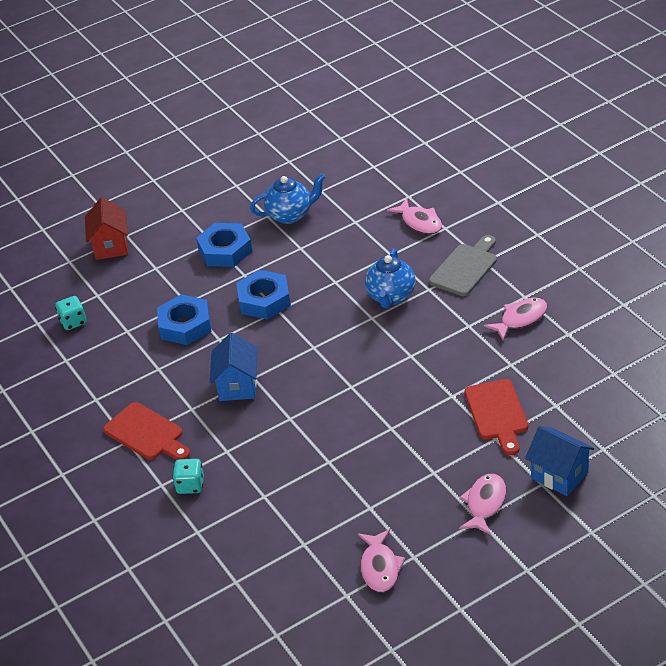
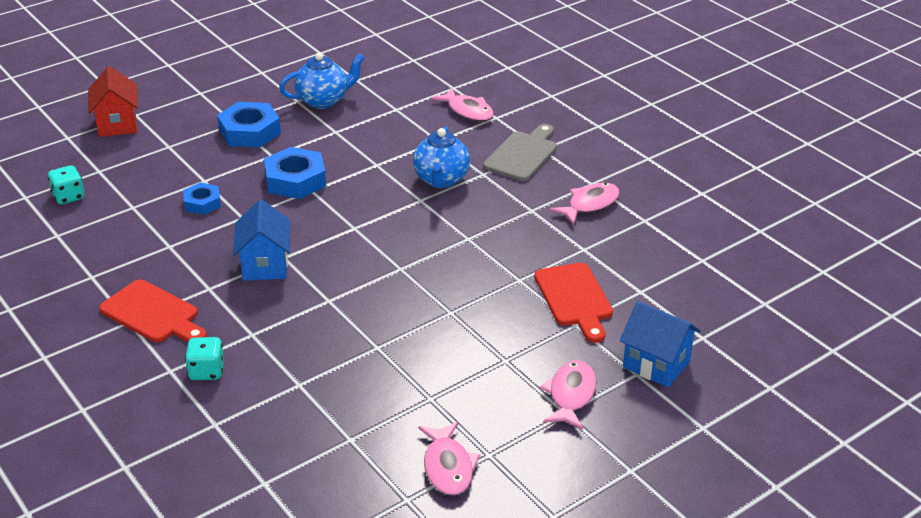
camera: 10 degrees left, 5 degrees down
(185, 325) = (202, 203): blue nut -> blue nut, size x0.59

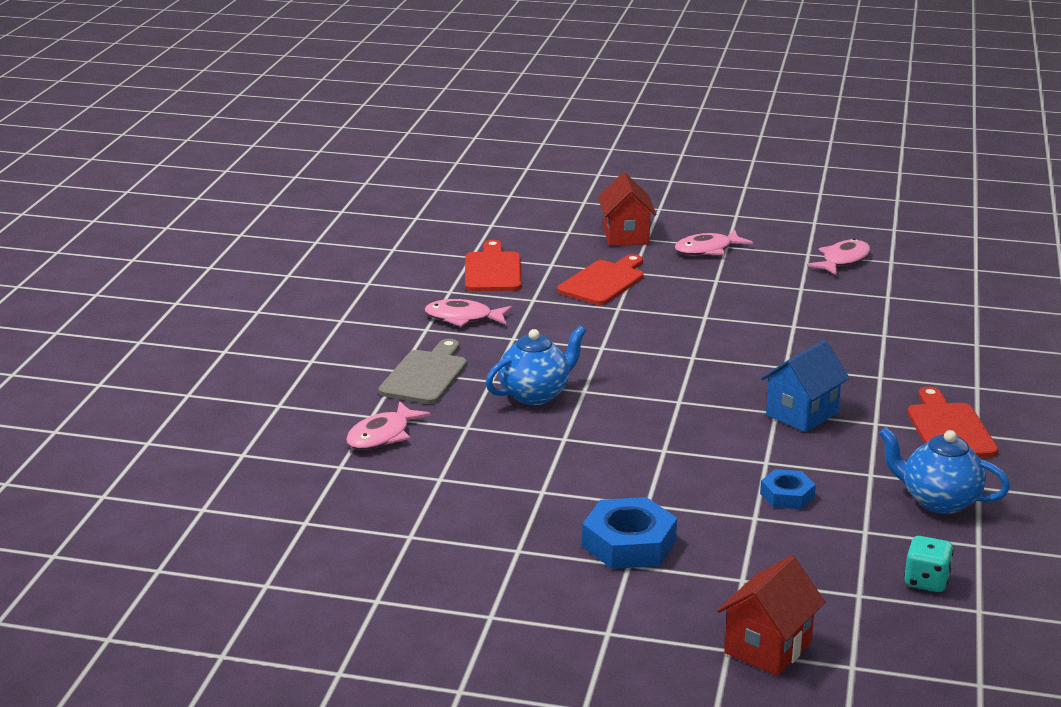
camera: 130 degrees left, 10 degrees down
(206, 371) = (947, 372): turquoise dice -> none
(295, 180) = (664, 466): blue nut -> none
(323, 100) = (491, 532): blue teapot -> blue teapot (938, 501)
(468, 111) = (382, 435): pink fish -> pink fish turned 150 degrees counterclockwise
(523, 154) = (426, 375): grey cutting board -> grey cutting board turned 120 degrees clockwise
(656, 364) = (625, 236): blue house -> red house
(662, 257) = (493, 270): none -> red cutting board

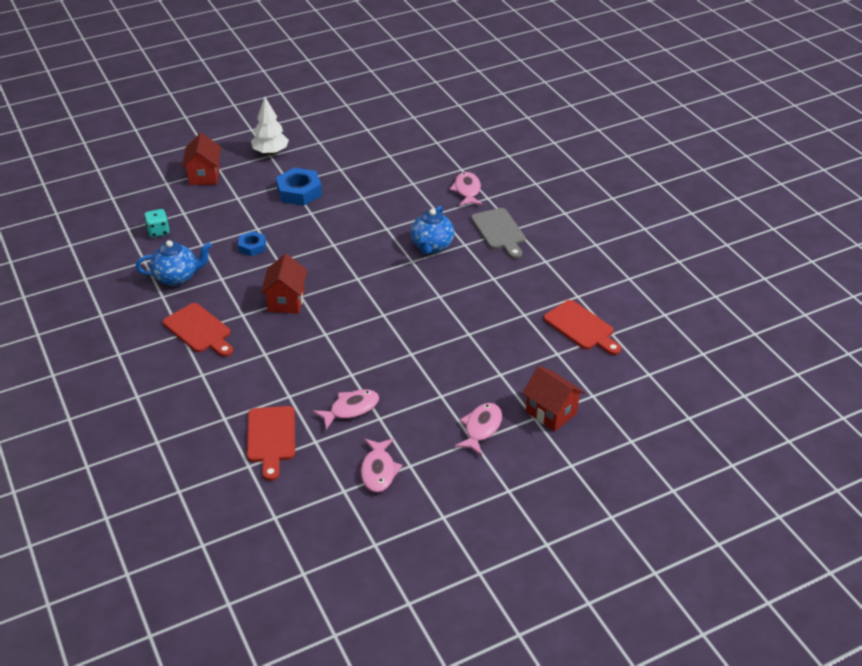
camera: 140 degrees right, 15 degrees up
(463, 318) = (539, 279): pink fish -> pink fish (351, 409)
(600, 638) = (271, 152): none -> white tree
(604, 281) = (505, 354): red cutting board -> red cutting board (271, 438)
(802, 414) = (286, 301): blue house -> red house

